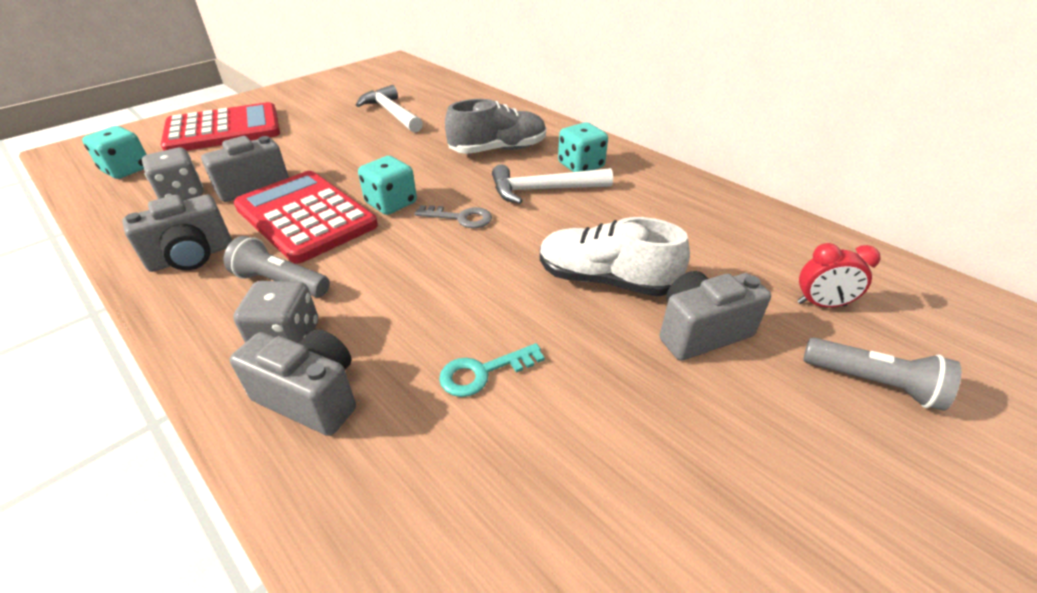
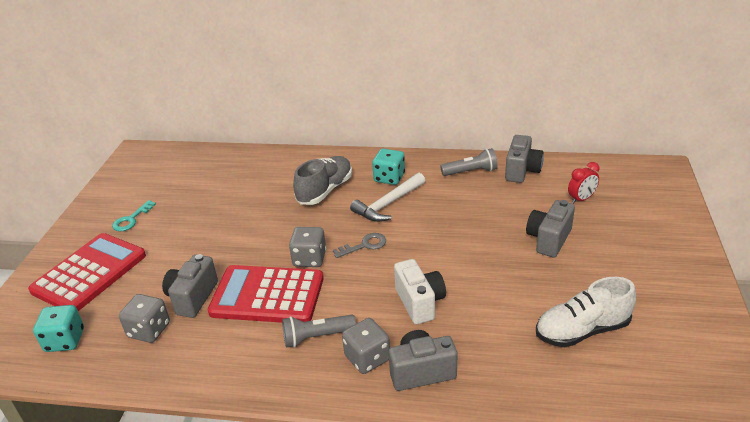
camera: 35 degrees left, 5 degrees down
(192, 257) = (234, 358): grey camera -> grey camera (522, 171)
(391, 113) = (208, 197): white hammer -> none
(391, 203) = (309, 259): turquoise dice -> grey dice
(428, 311) = (420, 302): none -> white camera
(483, 372) = (482, 312): turquoise key -> turquoise key (131, 219)
(605, 280) = (482, 238): white shoe -> white shoe (582, 330)
(873, 383) = (629, 224): grey flashlight -> grey flashlight (471, 171)

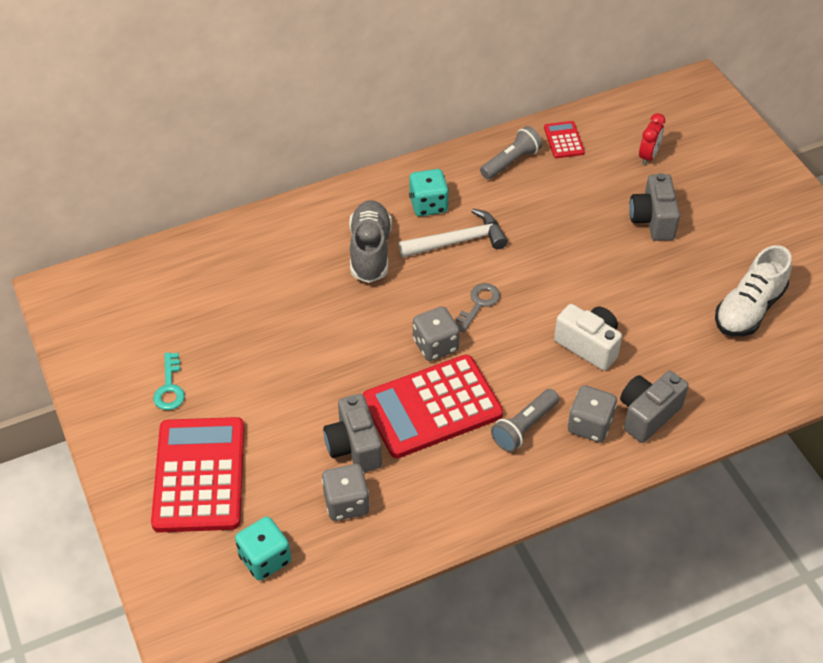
camera: 35 degrees left, 15 degrees up
(388, 204) = (458, 241): white hammer -> white hammer turned 120 degrees counterclockwise
(522, 171) = (564, 140): grey camera -> red calculator

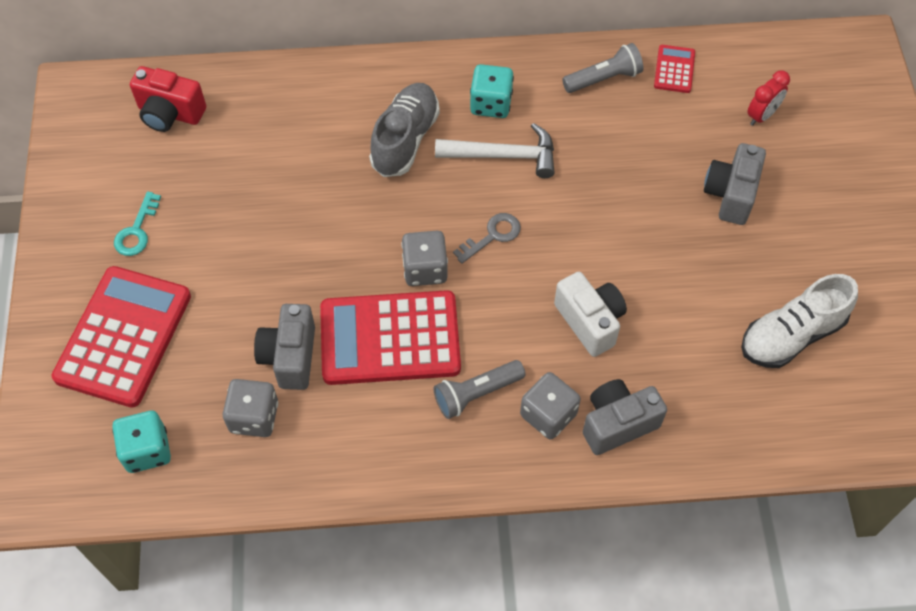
camera: 20 degrees right, 10 degrees up
(154, 286) = (170, 113): none -> red camera

